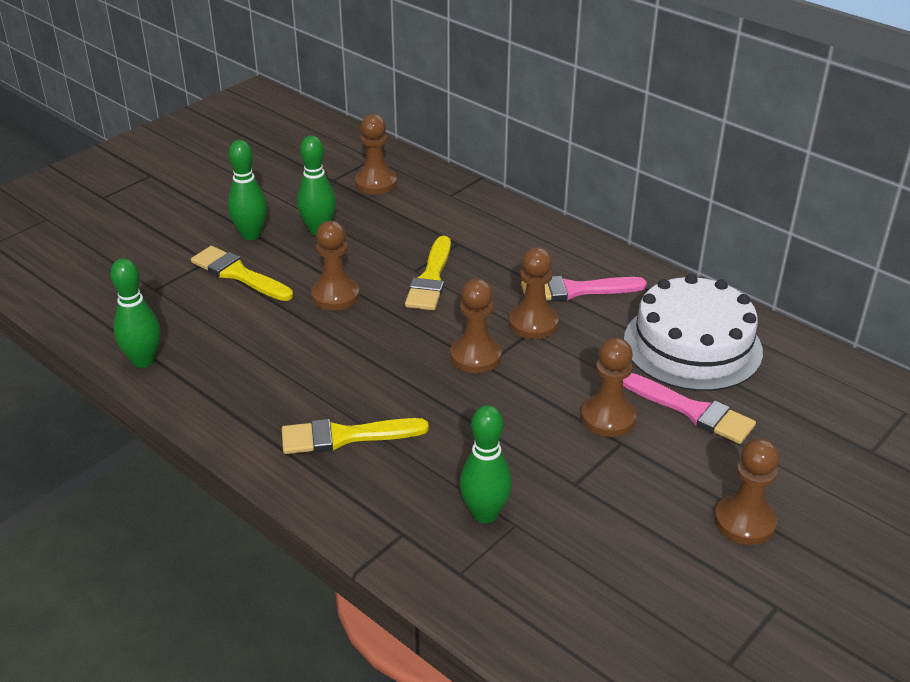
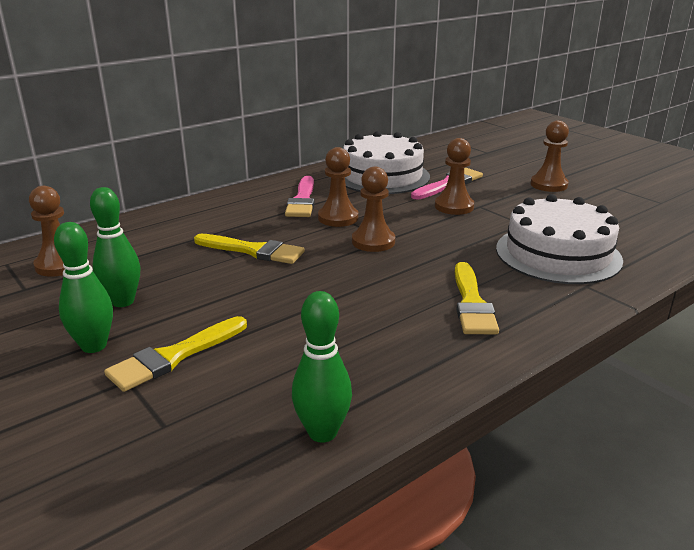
camera: 80 degrees left, 10 degrees down
(335, 295) = (253, 297): brown pawn -> none
(485, 514) = (558, 254): green bowling pin -> white cake

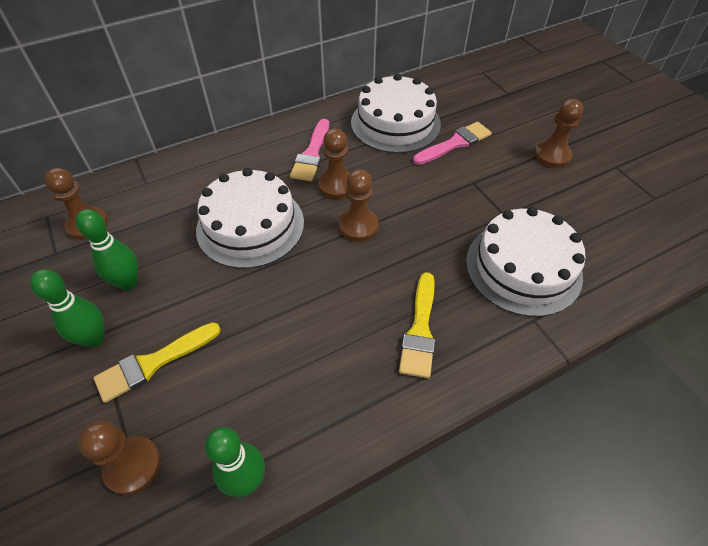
camera: 10 degrees right, 25 degrees up
(253, 251) = (250, 225): yellow brush -> white cake
(454, 206) = (448, 180): brown pawn -> brown pawn (133, 466)

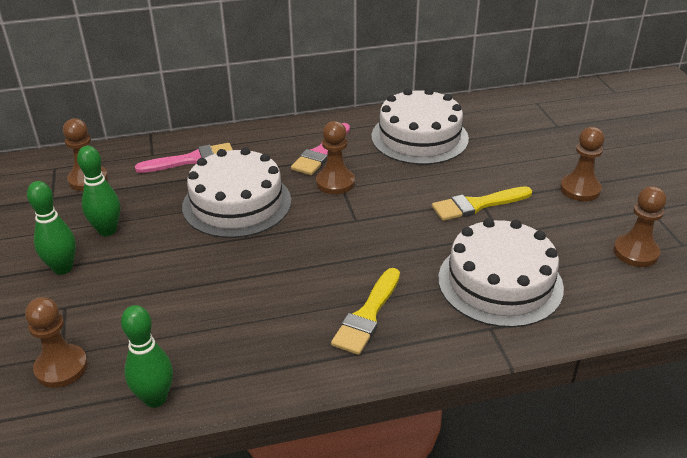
camera: 15 degrees right, 15 degrees down
(153, 363) = (107, 296): yellow brush -> yellow brush (477, 205)
(358, 226) = (343, 220): brown pawn -> brown pawn (636, 252)
(455, 143) = (476, 164): pink brush -> pink brush (192, 160)

